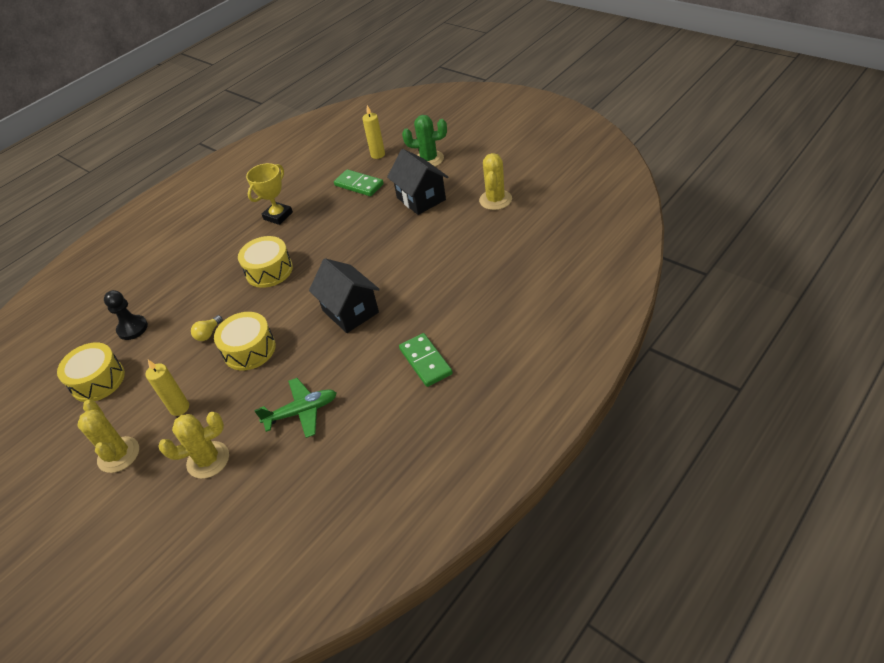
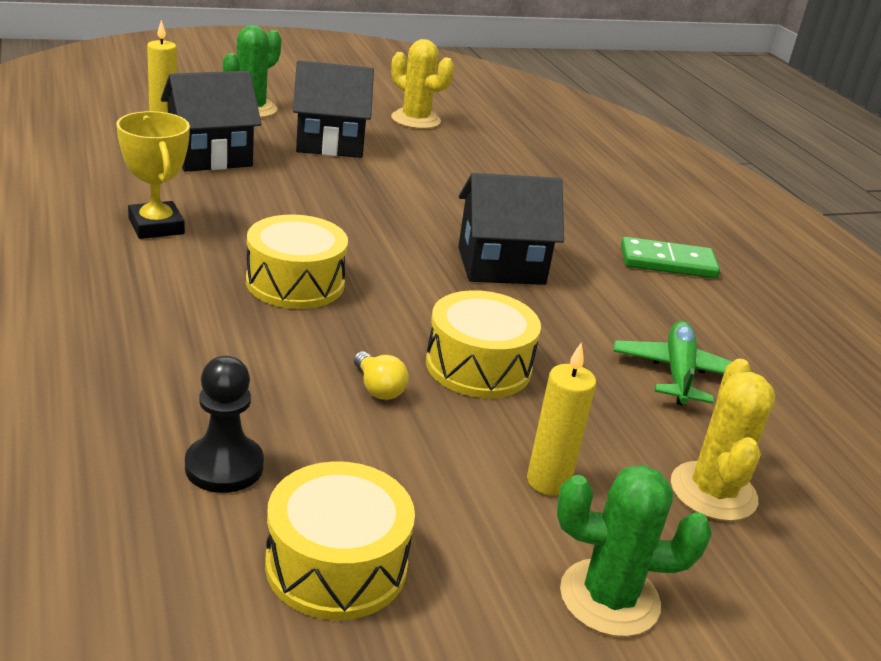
camera: 70 degrees left, 15 degrees down
(118, 455) = (609, 598): yellow cactus -> green cactus
(359, 185) = (210, 156): green domino -> black house

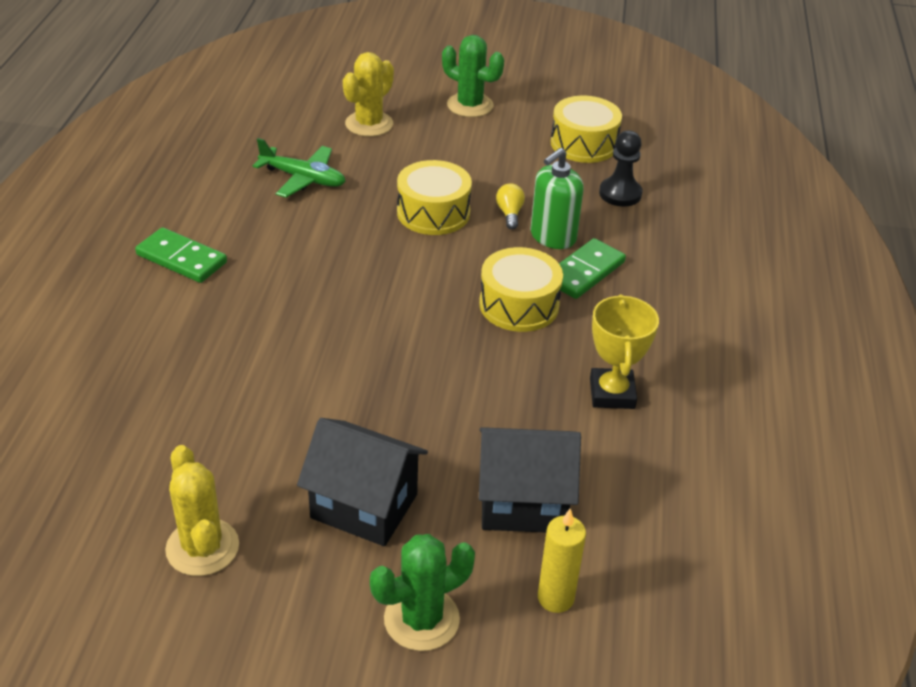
camera: 150 degrees left, 10 degrees up
(233, 332) = (584, 272): none -> green domino
(298, 368) = (552, 237): none -> green soap dispenser
(501, 266) = (335, 286): black house -> none
(548, 481) = (452, 148): yellow candle -> none
(678, 373) = (303, 179): green plane -> green plane turned 105 degrees counterclockwise

